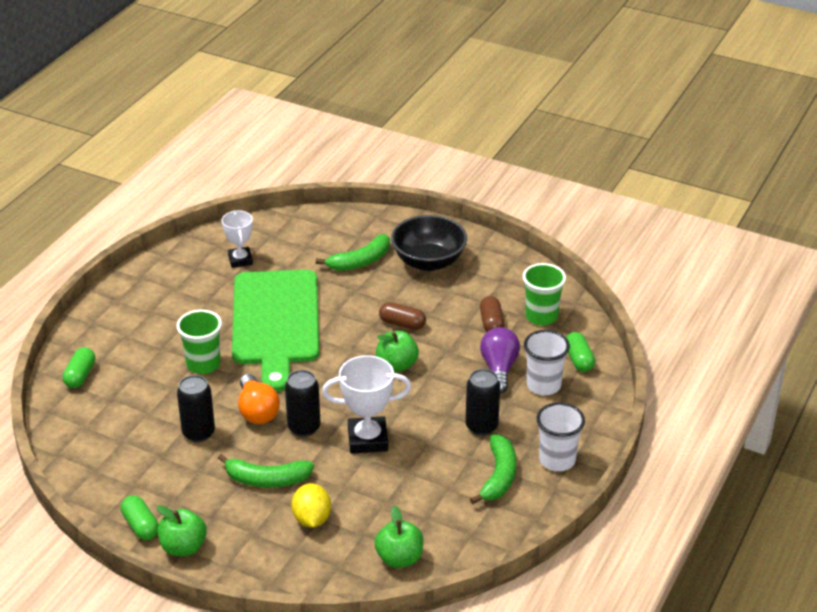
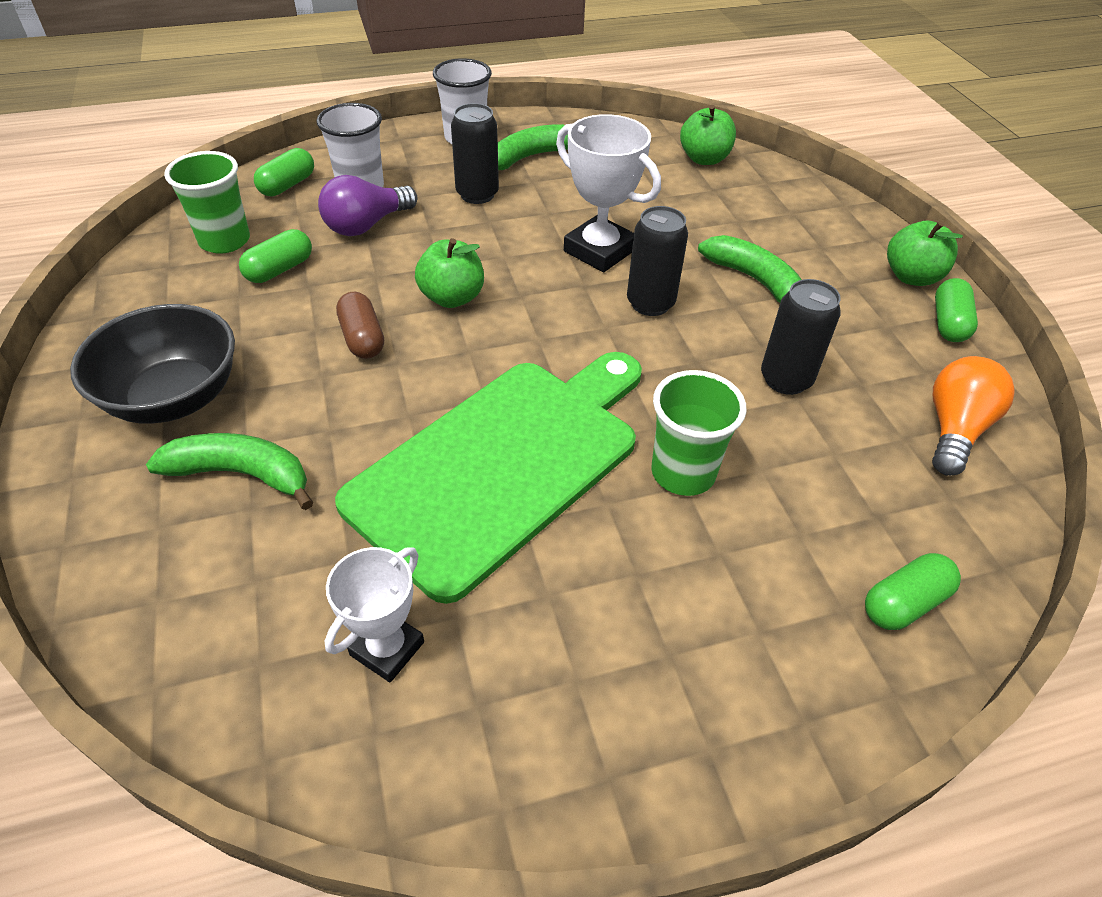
camera: 135 degrees left, 10 degrees up
(257, 411) = (682, 357): orange light bulb -> orange light bulb (954, 429)
(312, 519) = (748, 224): yellow lemon -> none
(491, 323) = (279, 269): brown capsule -> green capsule

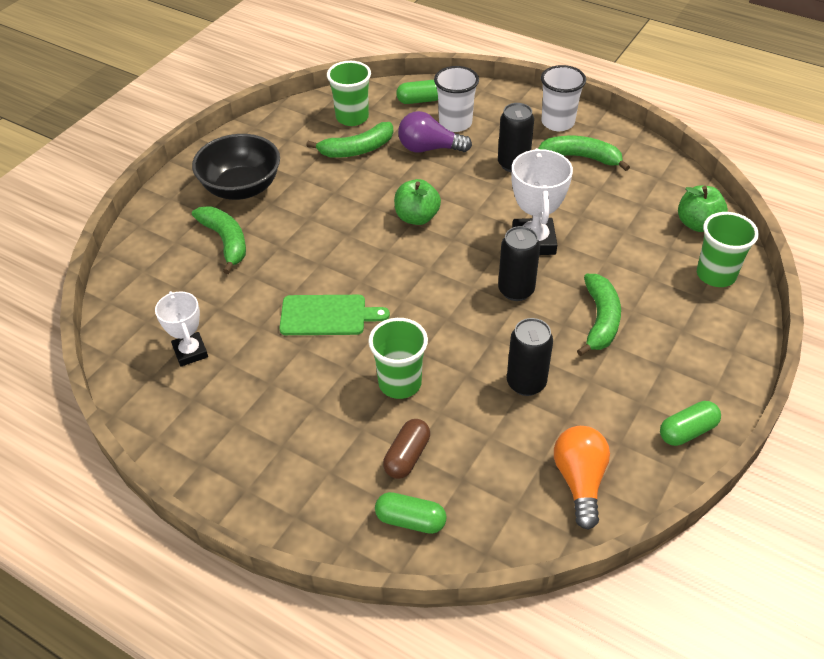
camera: 50 degrees right, 0 degrees up
(279, 269) = (357, 149): green capsule -> green banana
(362, 338) = (348, 211): brown capsule -> brown capsule (407, 456)
(387, 648) = (190, 352): white trophy -> white trophy turned 75 degrees clockwise
(502, 464) = (327, 315): green cutting board -> green cutting board, size x0.49
(776, 189) = (716, 275): none -> green cup
(911, 277) = (714, 389): green apple -> none
(954, 429) = (580, 481): orange light bulb -> orange light bulb turned 75 degrees counterclockwise

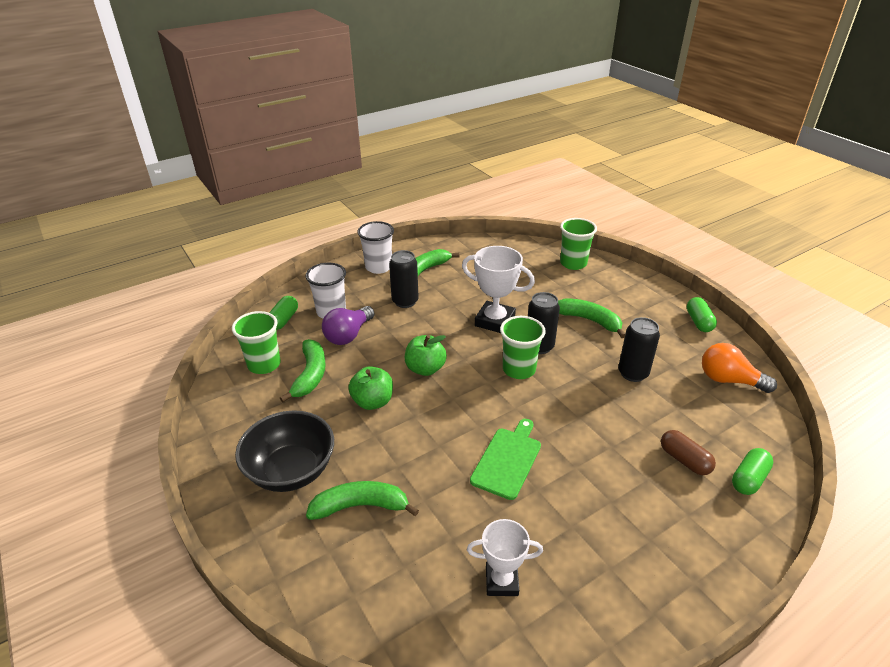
camera: 65 degrees left, 10 degrees down
(400, 383) = (606, 439): green cup -> green cup (519, 369)
(697, 224) = (524, 253): green apple -> green apple (372, 401)

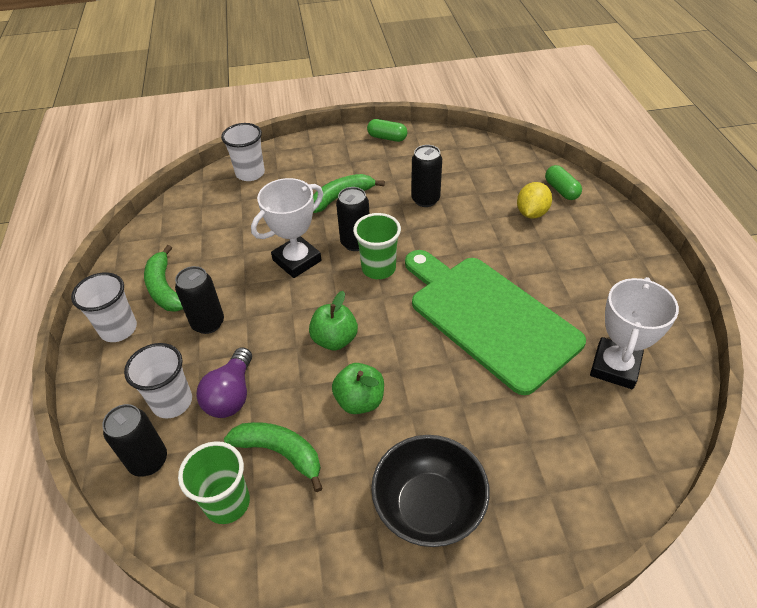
camera: 65 degrees left, 10 degrees up
(283, 320) = (148, 461): green capsule -> black can
(348, 335) = (231, 395): purple light bulb -> purple light bulb turned 45 degrees clockwise
(360, 506) = (502, 450): green banana -> none
(501, 581) = (614, 367): white trophy -> white trophy, size x1.53
(507, 460) = (488, 317): green cutting board -> green cutting board, size x2.06
(573, 263) = (250, 173): green cup -> white cup
(684, 460) = (531, 213): brown capsule -> yellow lemon
(729, 380) = (462, 154): orange light bulb -> none

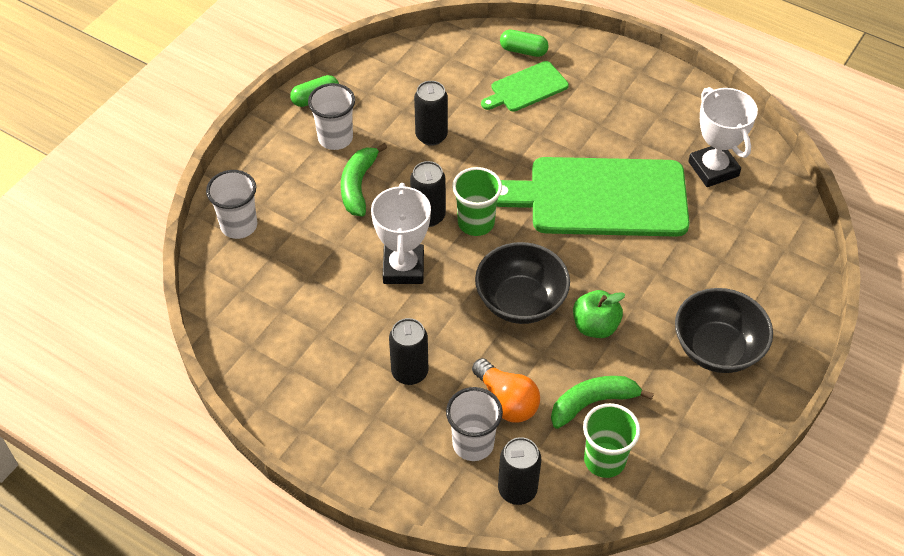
camera: 50 degrees left, 5 degrees up
(118, 329) = (345, 439): white cup -> white cup (335, 138)
(164, 288) = (329, 379): green banana -> none
(231, 395) = (506, 401): purple light bulb -> orange light bulb
(335, 339) = (520, 301): green apple -> black bowl
(531, 213) = (526, 88): yellow lemon -> green cutting board

